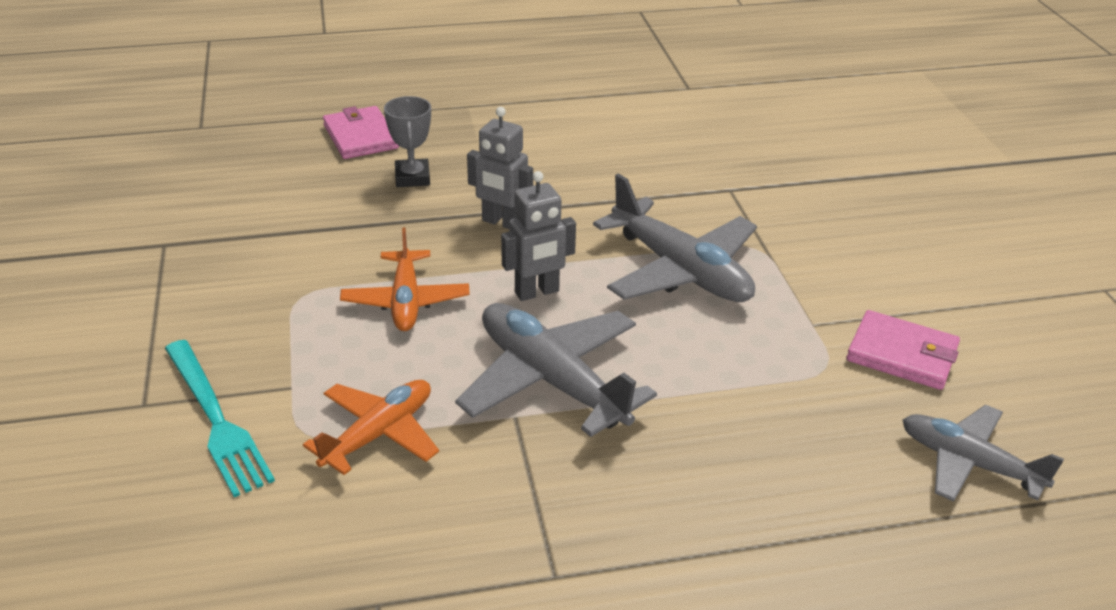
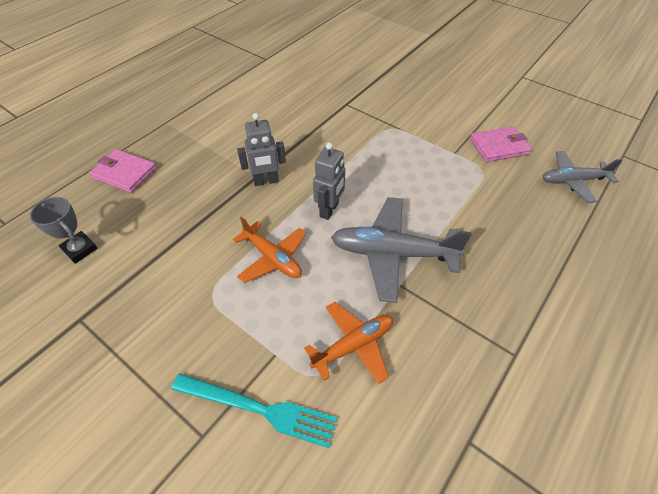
camera: 40 degrees left, 15 degrees up
(379, 434) = (353, 345): orange plane -> orange plane turned 60 degrees clockwise
(412, 177) = (186, 182): grey trophy -> grey trophy (80, 249)
(680, 270) = (375, 158): grey plane -> none

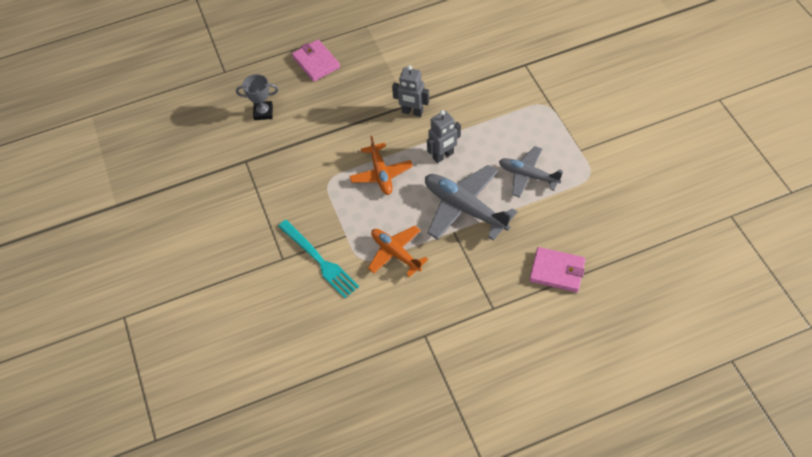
camera: 35 degrees right, 5 degrees up
(80, 249) = (263, 112): grey trophy -> grey trophy turned 75 degrees counterclockwise
(353, 345) = (395, 253): orange plane -> orange plane turned 135 degrees counterclockwise
(499, 146) = (624, 160): pink wallet -> pink wallet (557, 271)
(573, 181) = (658, 217): grey plane -> grey plane (528, 175)

